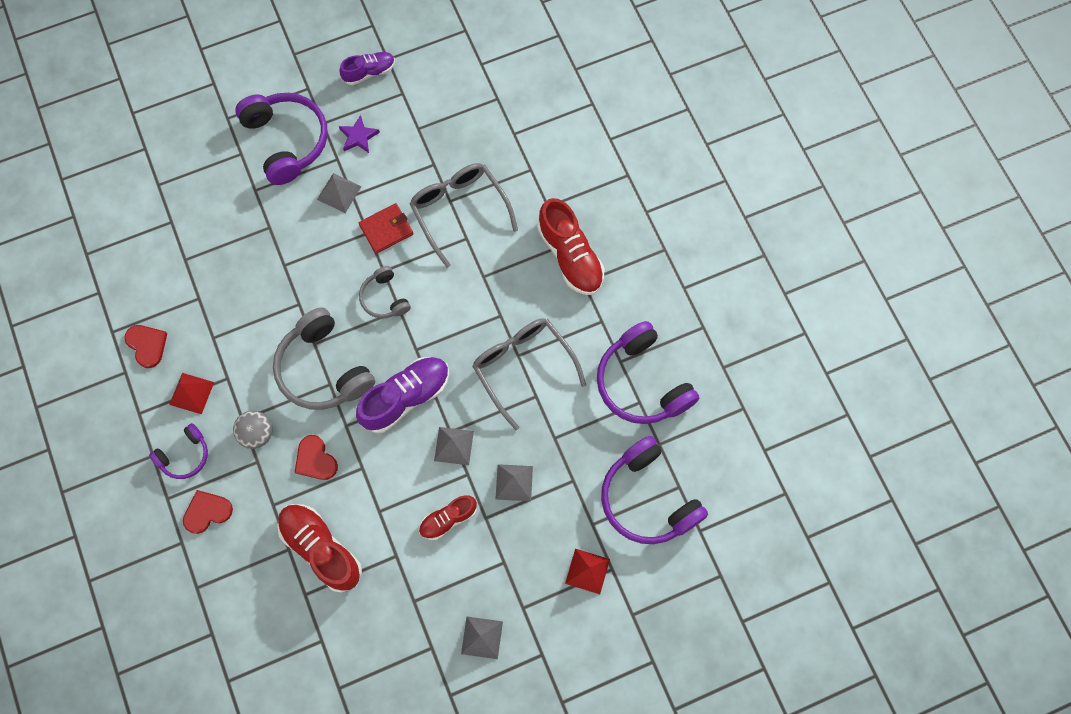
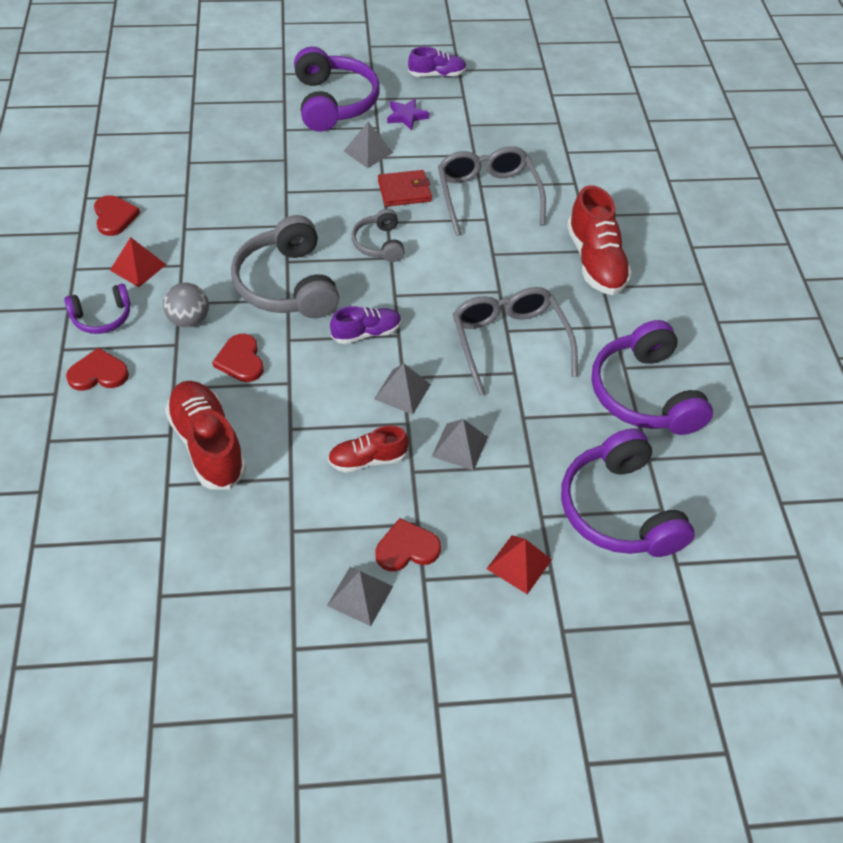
camera: 15 degrees right, 20 degrees down
(406, 397) = (366, 333): purple shoe -> purple shoe, size x0.59
(502, 586) = (407, 548): none -> red heart

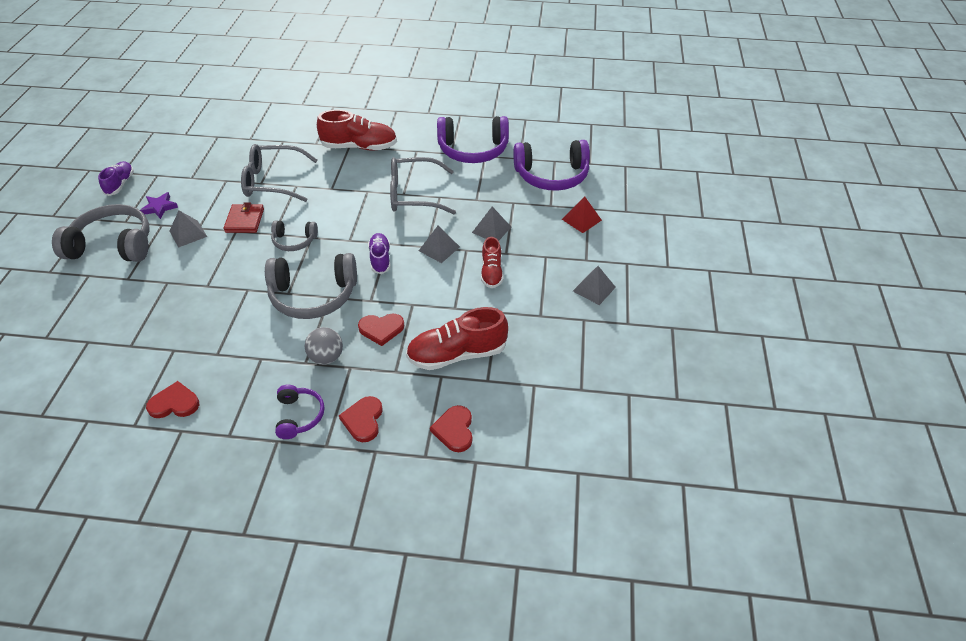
camera: 75 degrees left, 5 degrees down
(138, 267) = (249, 388): red pyramid -> none
(334, 102) = (113, 245): purple headphones -> grey headphones
(407, 548) = (563, 264): red heart -> red heart (454, 430)

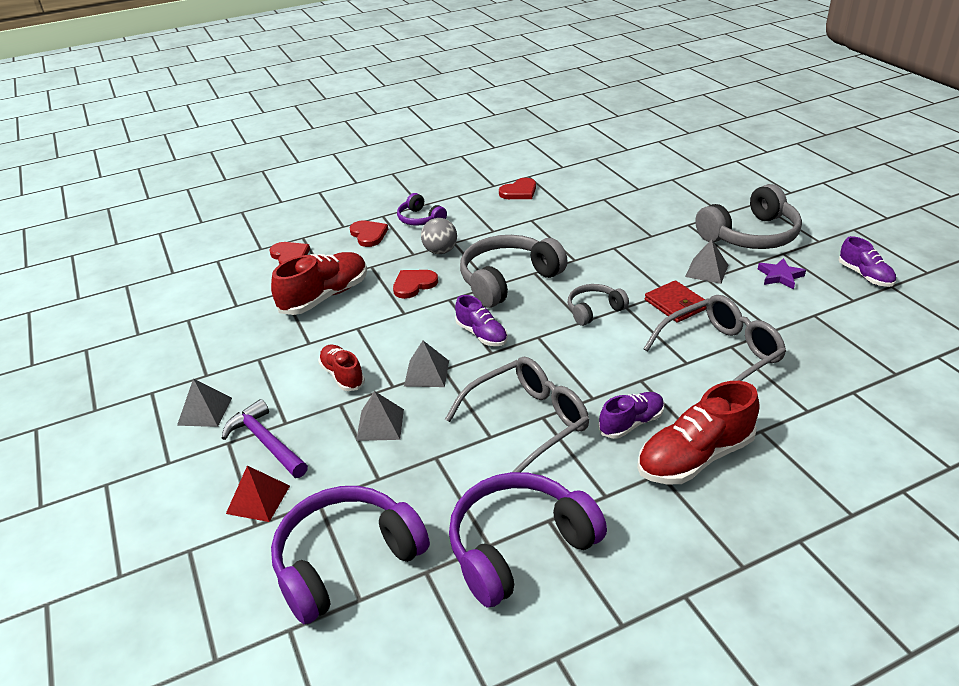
camera: 150 degrees right, 10 degrees down
(366, 171) = (631, 423): none -> purple shoe
(563, 249) = (266, 442): none -> purple hammer

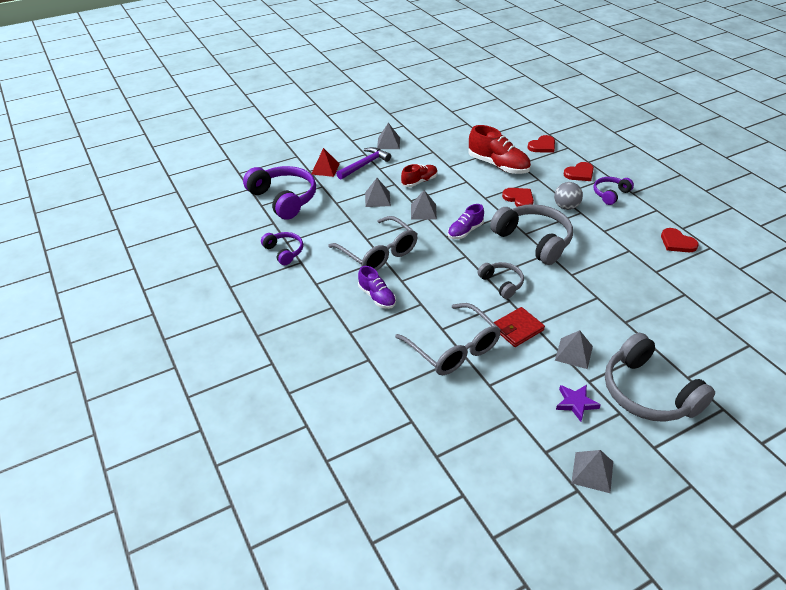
camera: 85 degrees right, 5 degrees up
(519, 546) = (284, 252): purple headphones -> purple headphones, size x0.54
(694, 457) = (344, 323): red shoe -> none
(865, 276) = (592, 472): purple shoe -> grey pyramid

